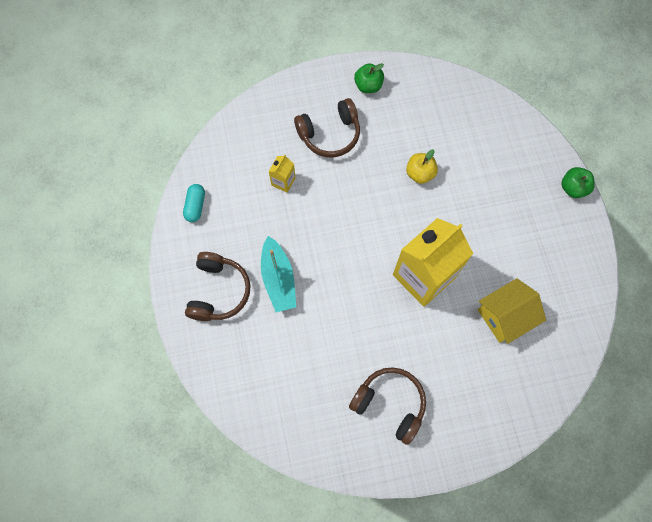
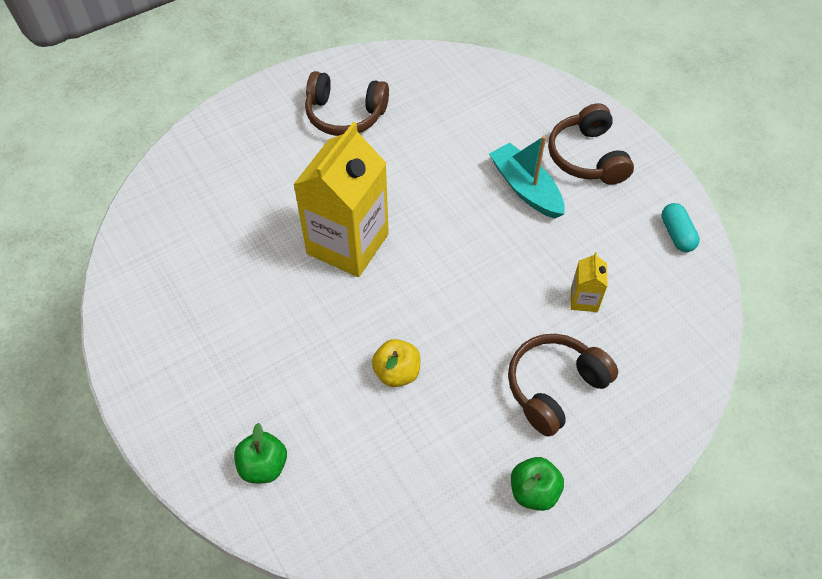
camera: 160 degrees right, 15 degrees down
(505, 316) = (232, 231): yellow house -> none
(573, 188) = (156, 426): green apple -> green apple (263, 466)

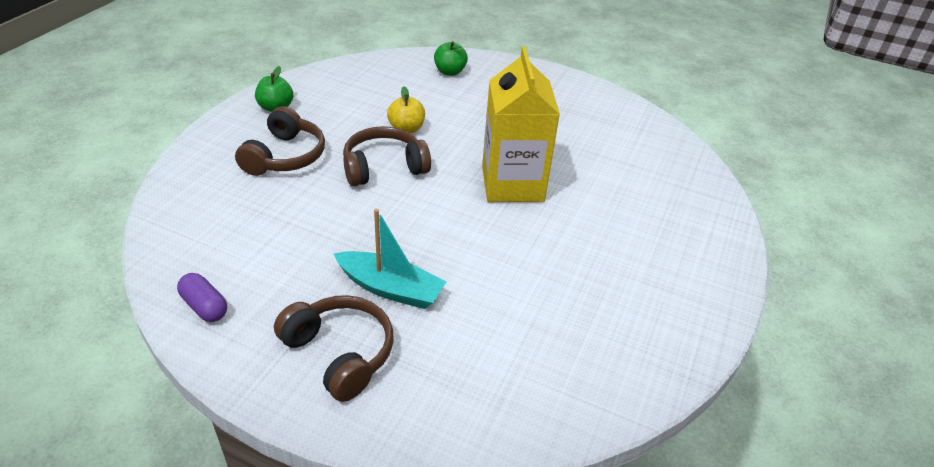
camera: 145 degrees right, 15 degrees down
(345, 115) = (630, 286): brown headphones -> brown headphones (384, 167)
(584, 299) = (284, 216): yellow carton -> none
(676, 234) = (205, 306): turquoise capsule -> purple capsule

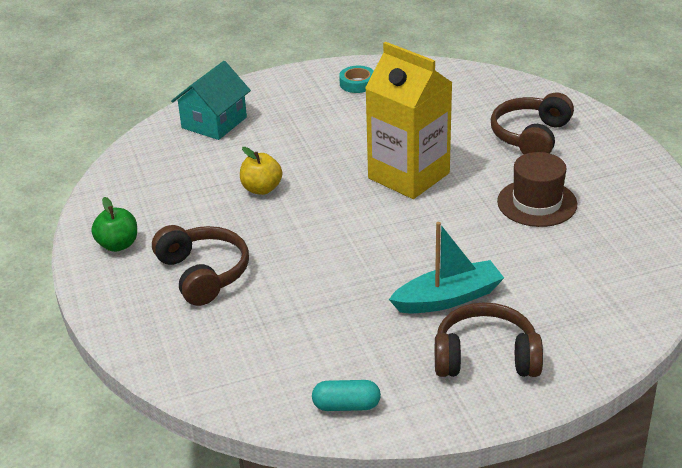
camera: 40 degrees left, 5 degrees down
(205, 306) = (346, 406): purple capsule -> turquoise capsule
(384, 167) = (297, 228): brown headphones -> brown headphones (531, 136)
(450, 72) = (214, 123): green apple -> turquoise house
(573, 270) = (537, 203): none -> brown hat
(582, 101) = (357, 83): none -> turquoise tape

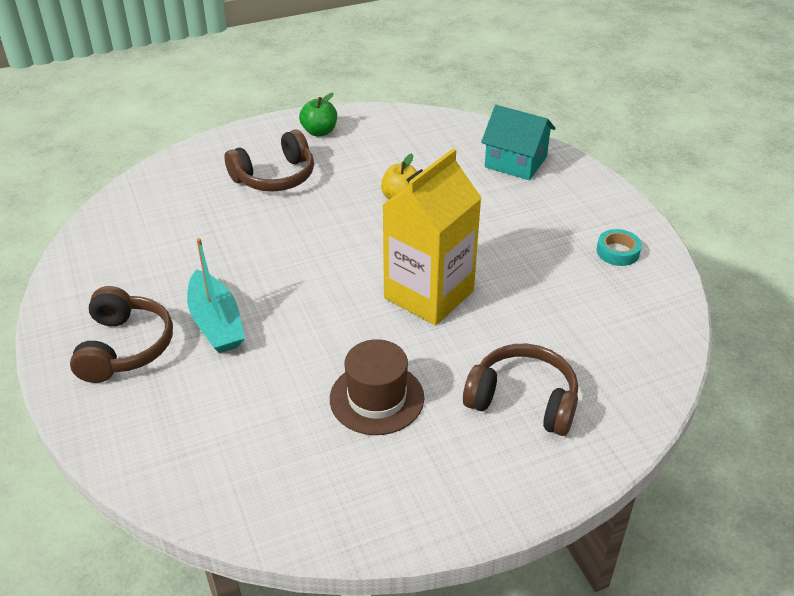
camera: 85 degrees right, 5 degrees up
(346, 406) = (89, 262): turquoise capsule -> none

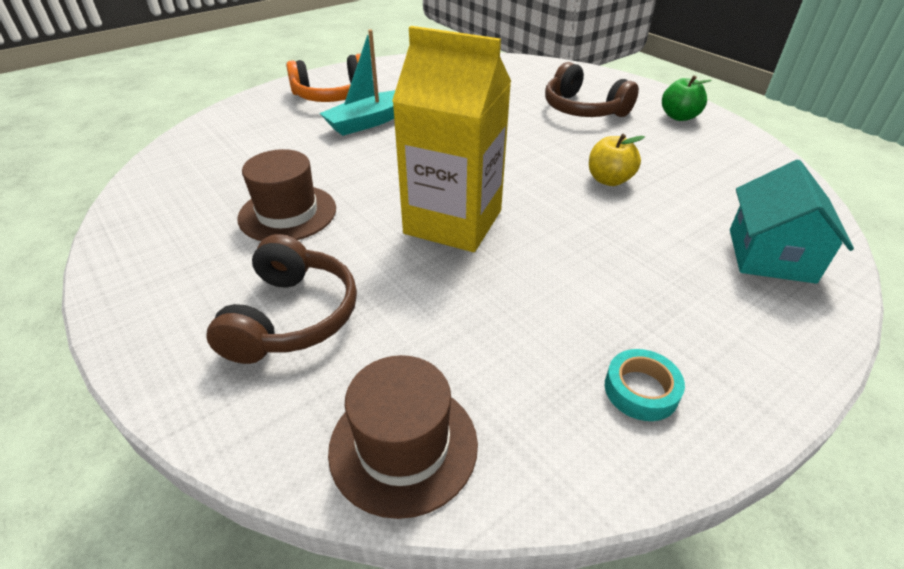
camera: 75 degrees right, 0 degrees up
(124, 347) = (332, 95): brown headphones -> orange headphones
(646, 355) = (403, 446): none -> brown hat

